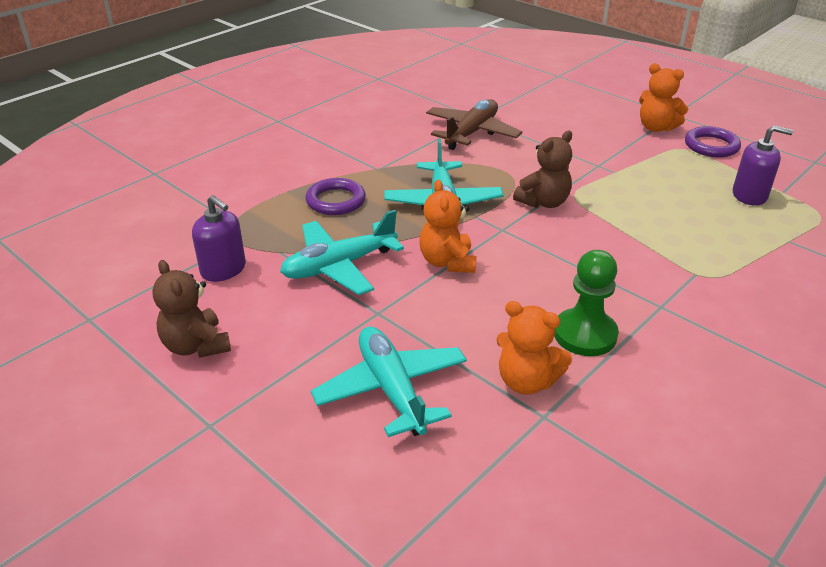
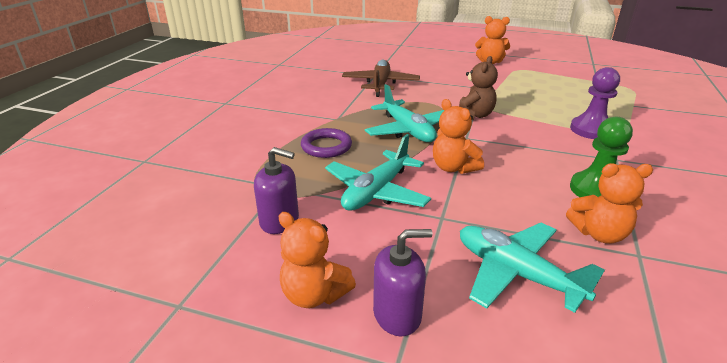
camera: 25 degrees left, 5 degrees down
(196, 346) = (314, 294): brown teddy bear -> orange teddy bear
(677, 260) = (591, 130): none -> purple pawn
(711, 146) = (531, 66): purple ring -> none
(749, 195) = (583, 86): purple soap dispenser -> purple soap dispenser (397, 314)

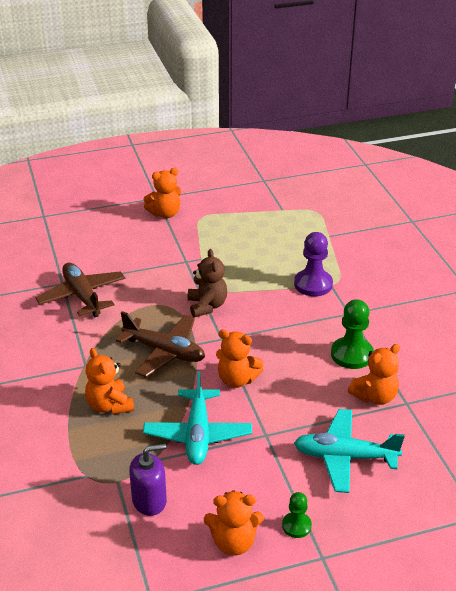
camera: 35 degrees left, 5 degrees up
(326, 146) = (109, 405): purple ring -> orange teddy bear
(397, 314) = (296, 526): purple soap dispenser -> green pawn
(407, 130) = (164, 352): turquoise plane -> brown plane

